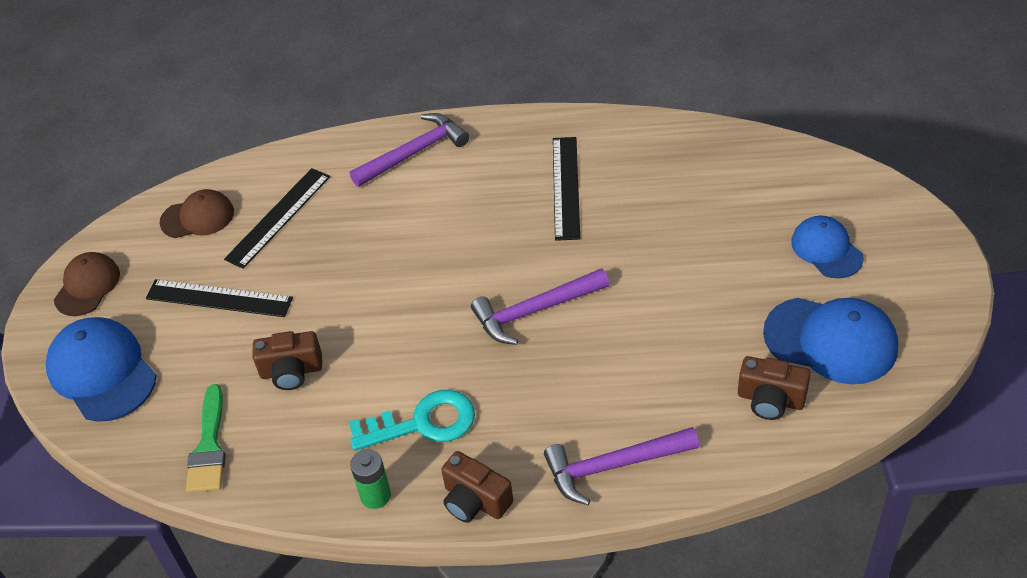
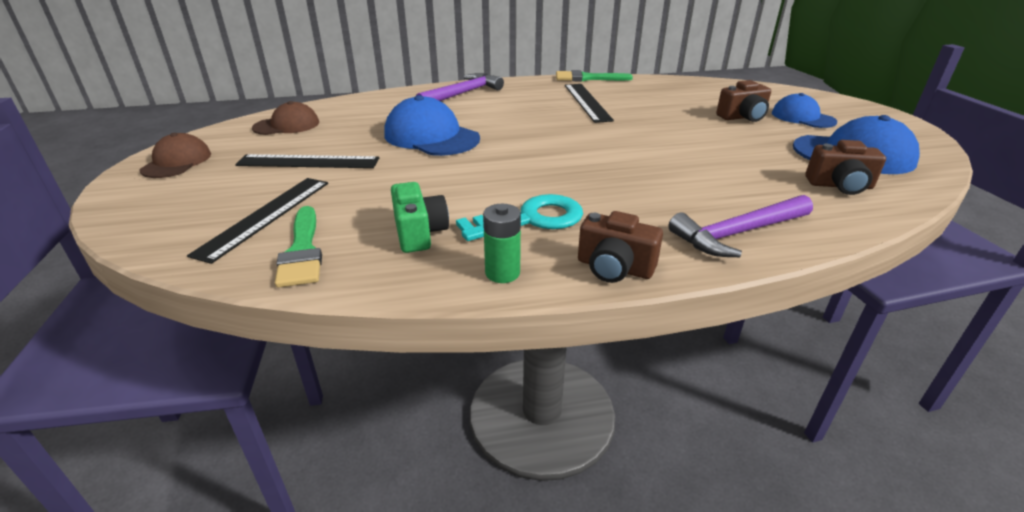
camera: 15 degrees left, 15 degrees down
(102, 372) = (182, 209): blue cap -> blue cap (431, 136)
(278, 217) = (358, 122): black ruler -> black ruler (265, 216)
(291, 371) = (386, 197): brown camera -> brown camera (743, 117)
(314, 432) = (419, 233): none -> green camera
(534, 311) = (599, 153): purple hammer -> none
(592, 119) = (587, 78): none -> green brush

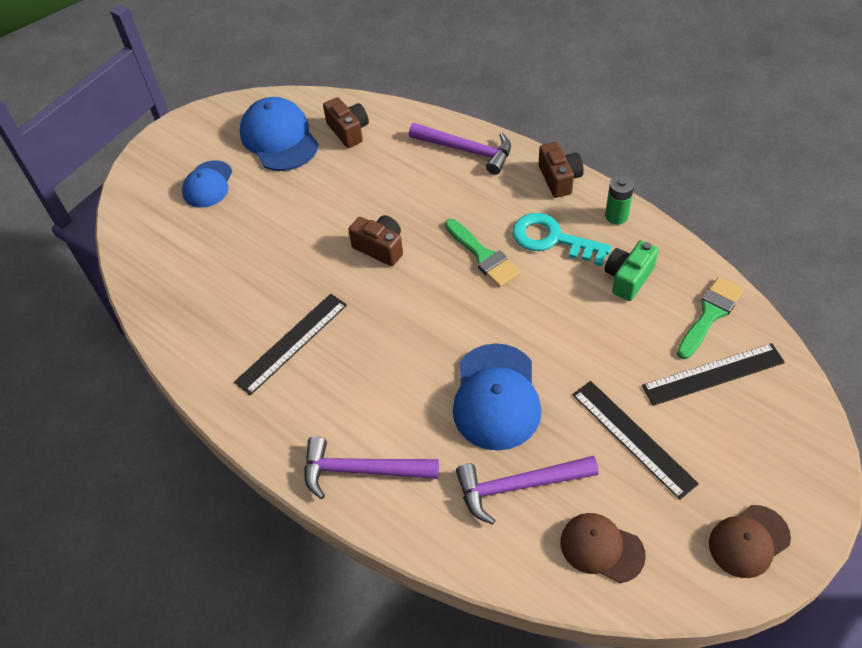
camera: 125 degrees left, 20 degrees up
(366, 121) = (518, 486): none -> purple hammer
(587, 78) = (202, 392): green brush -> green brush (483, 256)
(743, 117) = (240, 218): brown camera -> brown camera (380, 248)

